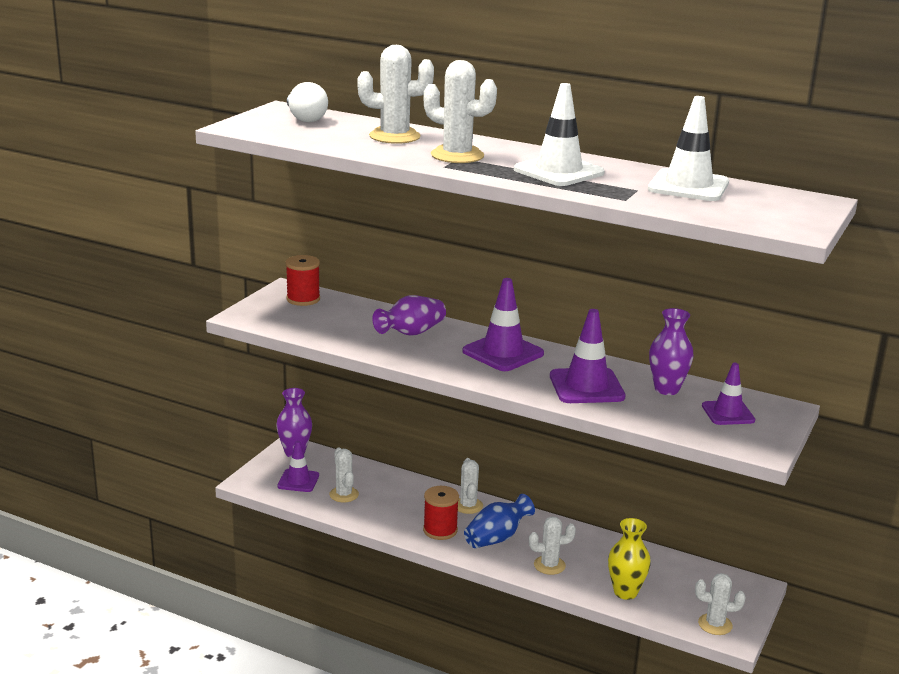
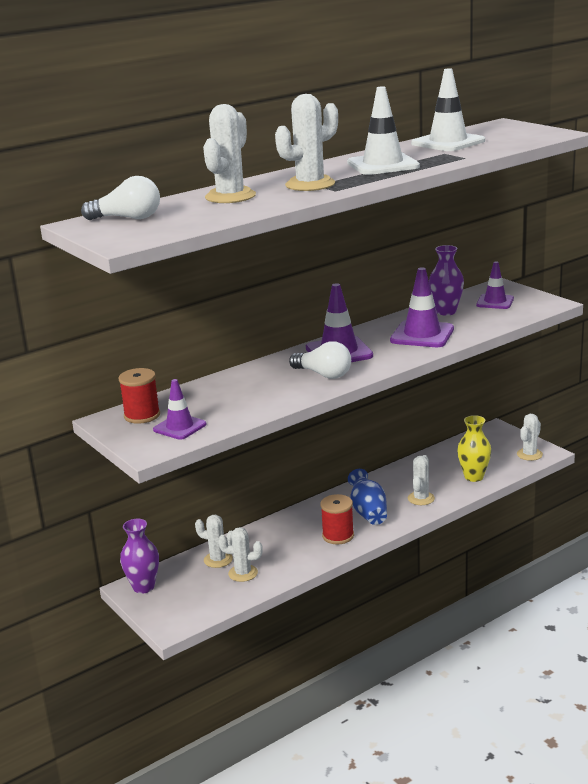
camera: 60 degrees left, 0 degrees up
(298, 481) = (197, 594): purple traffic cone -> purple traffic cone (179, 427)
(411, 333) = (267, 380): purple vase -> none
(443, 355) = (323, 374): none -> white light bulb
(468, 506) = (312, 514): white cactus -> white cactus (218, 560)

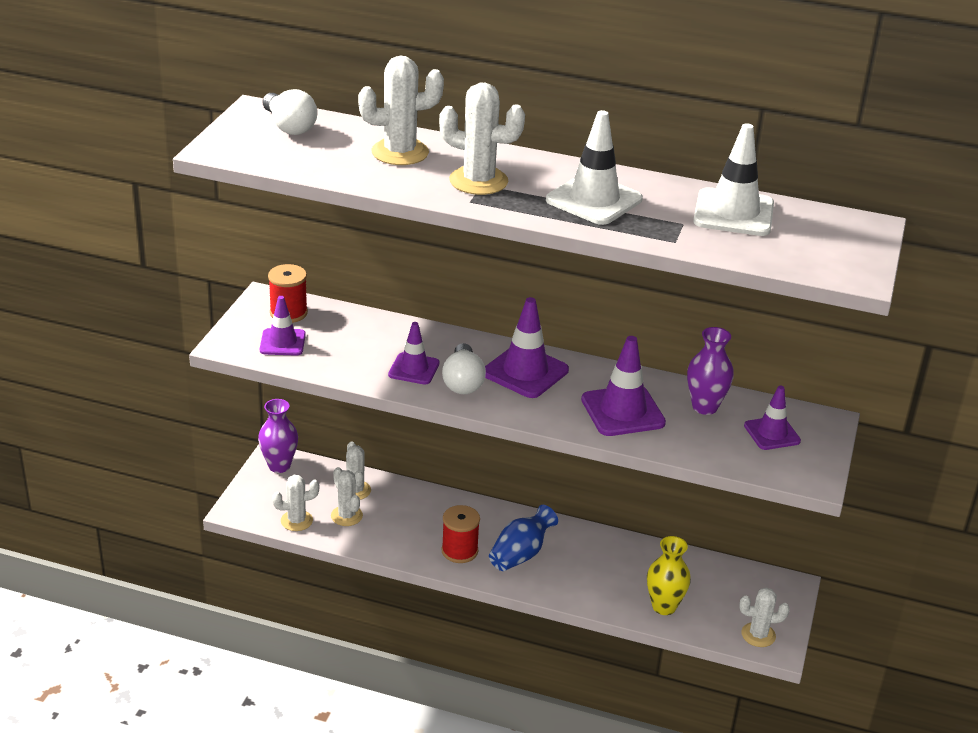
camera: 50 degrees right, 10 degrees up
(285, 387) = (414, 369): none -> purple traffic cone
(421, 498) = (581, 582): white cactus -> white cactus (296, 521)

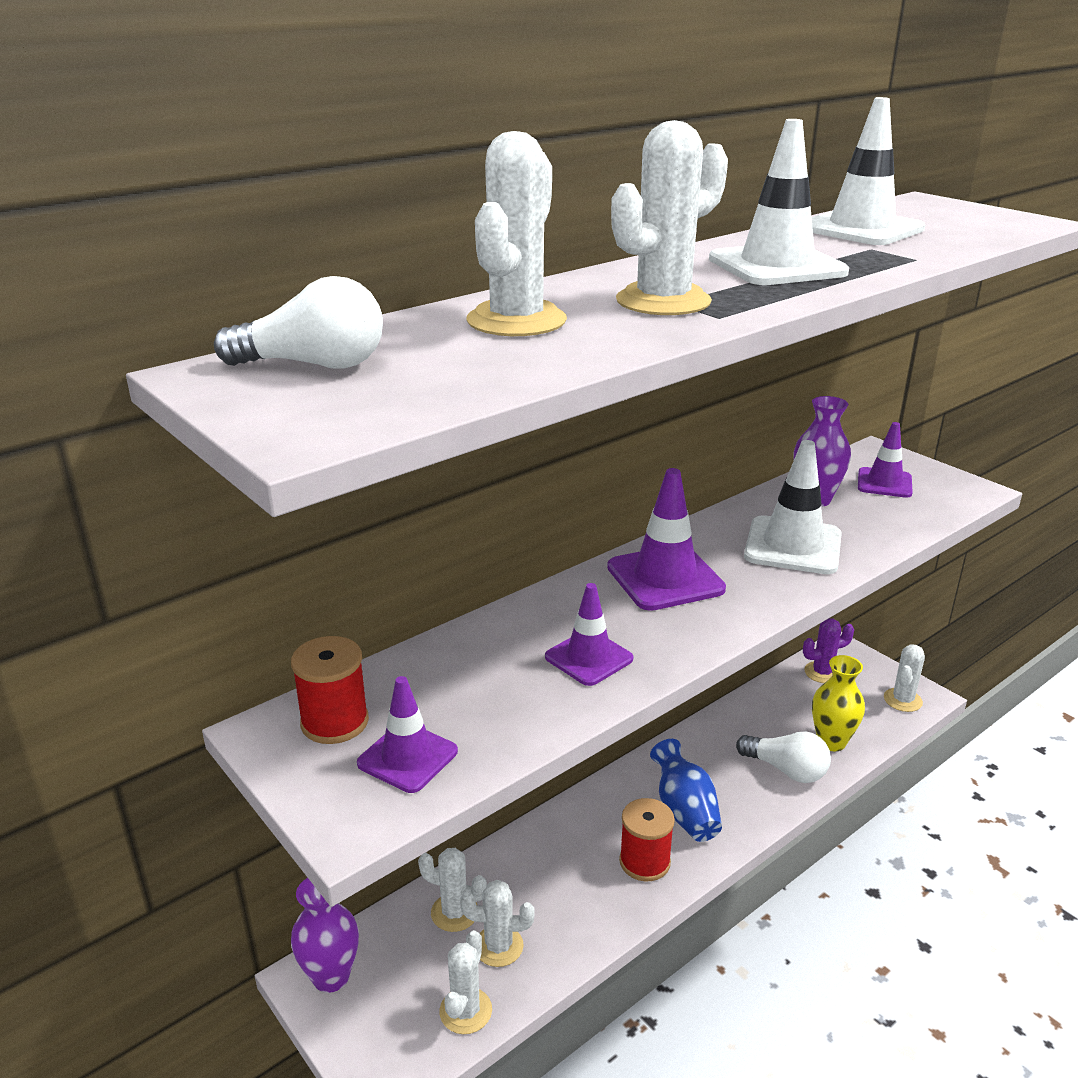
camera: 55 degrees left, 5 degrees down
(463, 382) = (651, 629): white light bulb -> white light bulb (786, 770)
(622, 411) = (793, 546): purple traffic cone -> white traffic cone
(747, 582) = (822, 672): none -> purple cactus

